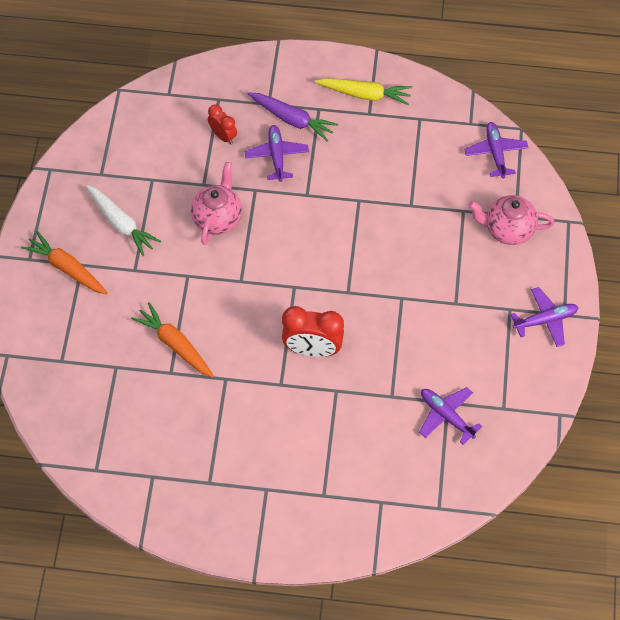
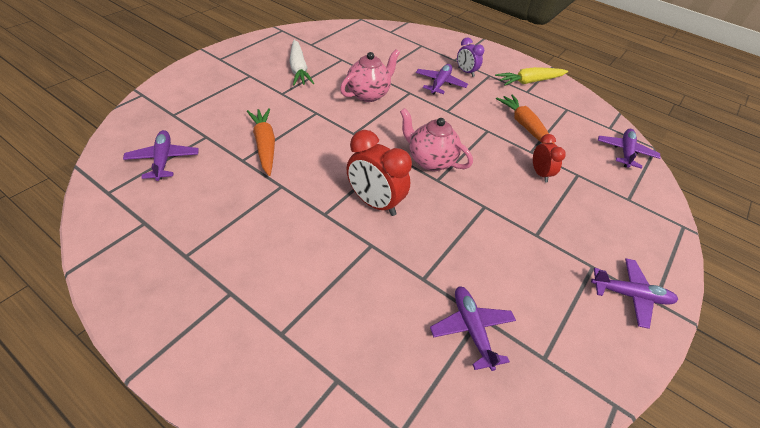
camera: 25 degrees right, 15 degrees down
(67, 268) = (238, 73): orange carrot -> orange carrot (525, 126)
(106, 413) = (163, 160): none -> purple plane
(223, 136) = (410, 60): red clock -> red clock (540, 174)
(292, 119) = (466, 72): purple carrot -> purple clock
(364, 94) = (530, 82): yellow carrot -> yellow carrot turned 120 degrees clockwise
(508, 230) = (616, 205): pink teapot -> pink teapot (430, 161)

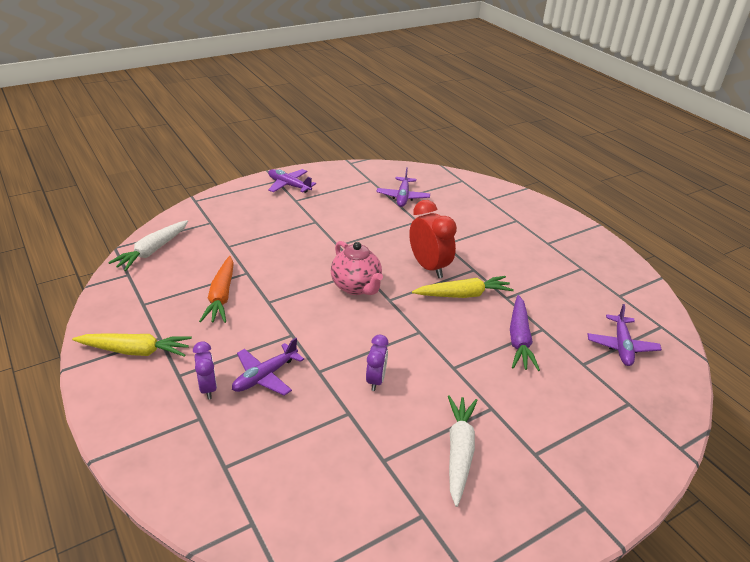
camera: 155 degrees left, 10 degrees down
(264, 145) = (519, 339): orange carrot -> purple carrot
(327, 177) = (463, 295): none -> yellow carrot
(368, 94) = (376, 380): pink teapot -> purple clock
(540, 174) = (262, 254): red clock -> none
(625, 152) = (152, 251): purple plane -> white carrot

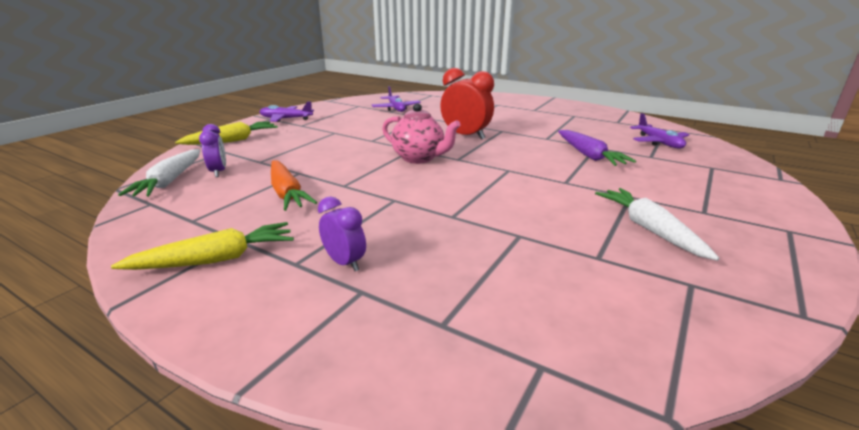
camera: 25 degrees left, 10 degrees down
(265, 376) = (401, 235): purple plane -> none
(376, 380) = (513, 207): purple clock -> purple clock (218, 172)
(463, 295) = (513, 144): yellow carrot -> yellow carrot (232, 141)

